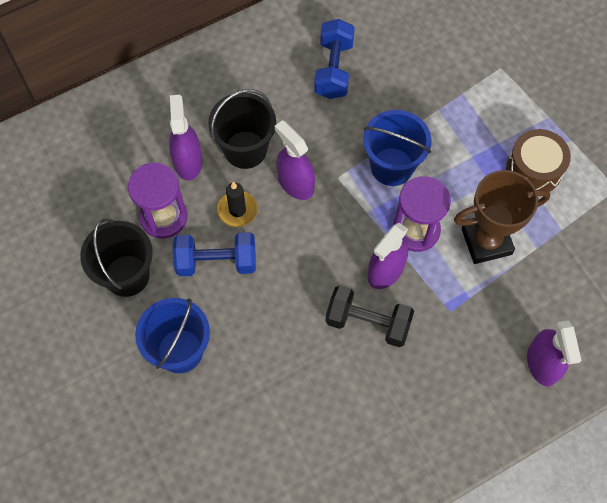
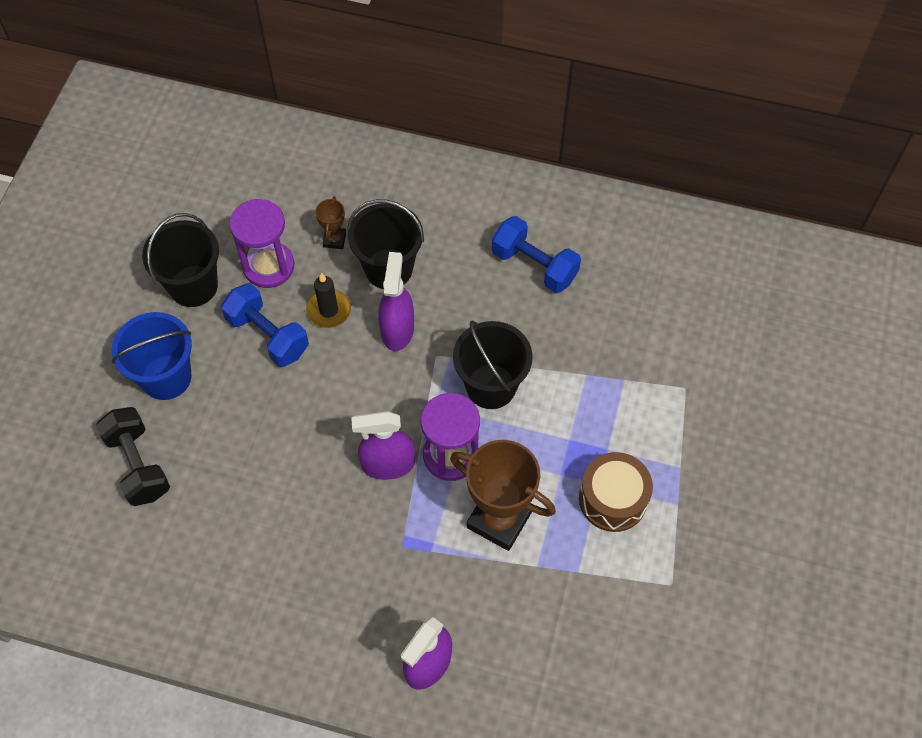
camera: 45 degrees right, 5 degrees down
(188, 161) = (334, 240): purple spray bottle -> brown trophy
(333, 69) = (534, 266): blue dumbbell -> blue dumbbell turned 75 degrees clockwise
(368, 322) = (326, 491): black dumbbell -> black dumbbell (138, 465)
(392, 166) = (491, 386): blue bucket -> black bucket

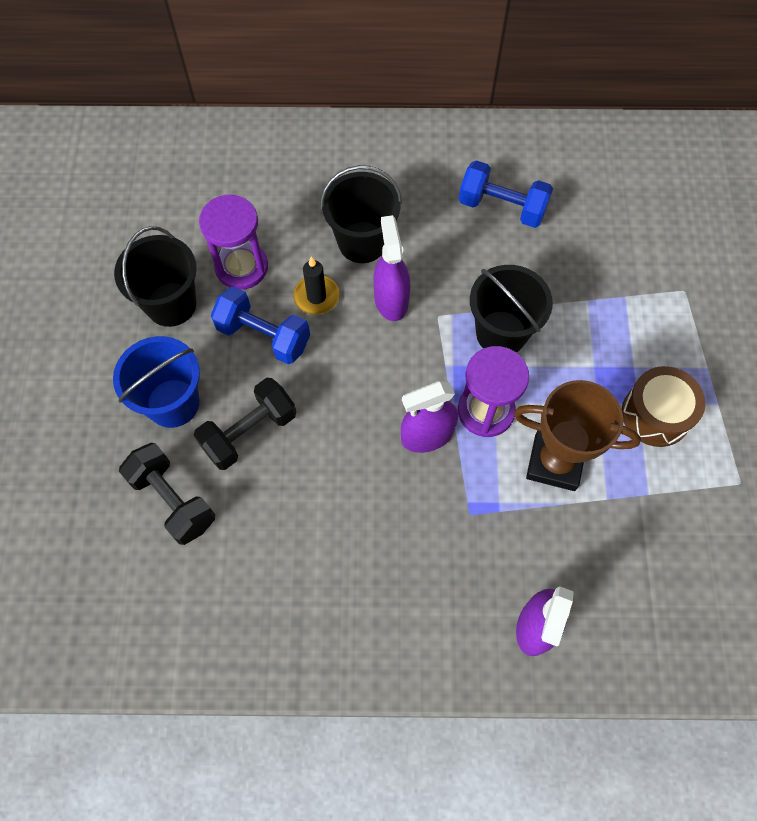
camera: 15 degrees left, 5 degrees up
(226, 421) = (249, 432): none -> black dumbbell
(334, 240) = (299, 226): brown trophy -> none

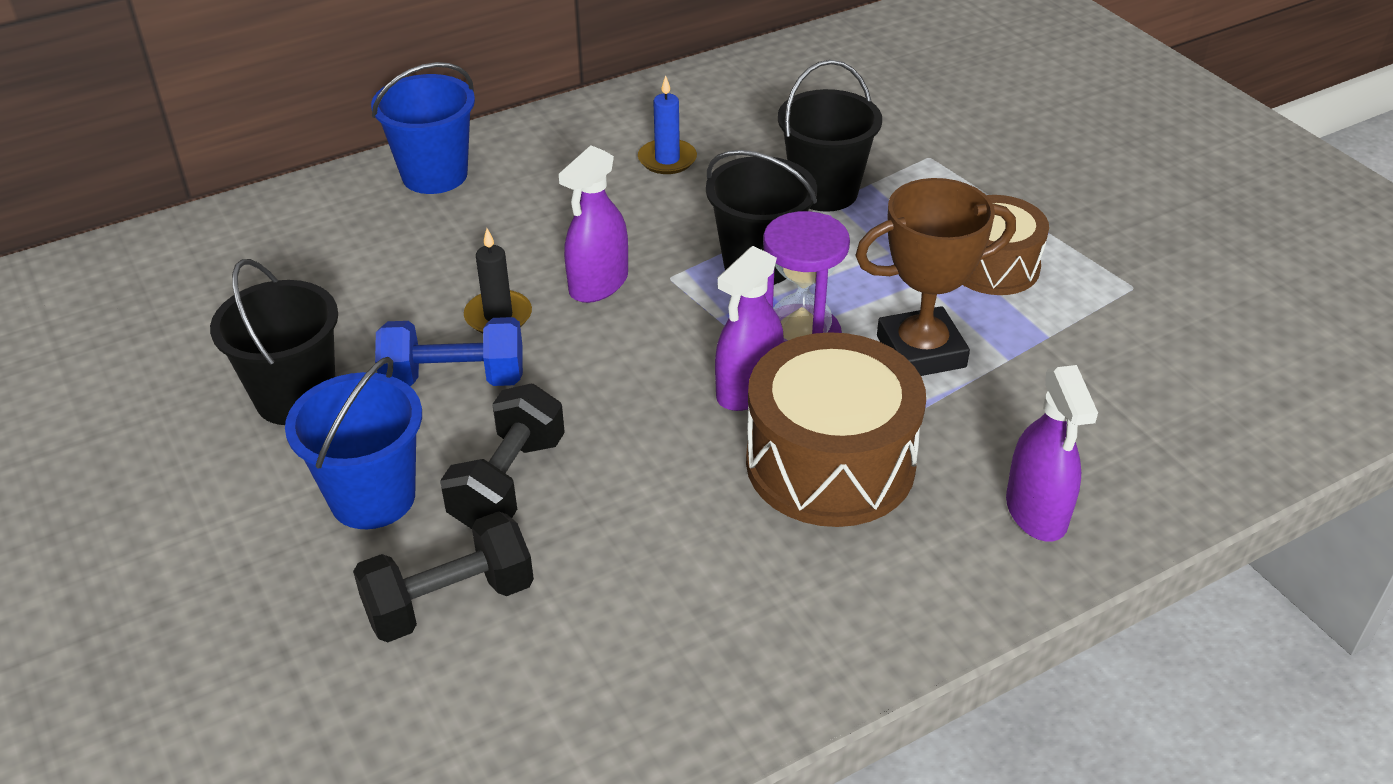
camera: 30 degrees left, 25 degrees down
(173, 500) = (449, 601): black dumbbell -> black dumbbell turned 45 degrees counterclockwise
(241, 267) = (372, 325): purple hourglass -> none
(346, 151) = (434, 175): none -> blue bucket
(362, 242) = (519, 246): black bucket -> black bucket (824, 192)
(391, 299) = (598, 284): purple spray bottle -> purple spray bottle turned 105 degrees counterclockwise
(438, 520) = (830, 463): none -> brown drum
(502, 207) = (667, 159): blue dumbbell -> blue candle

